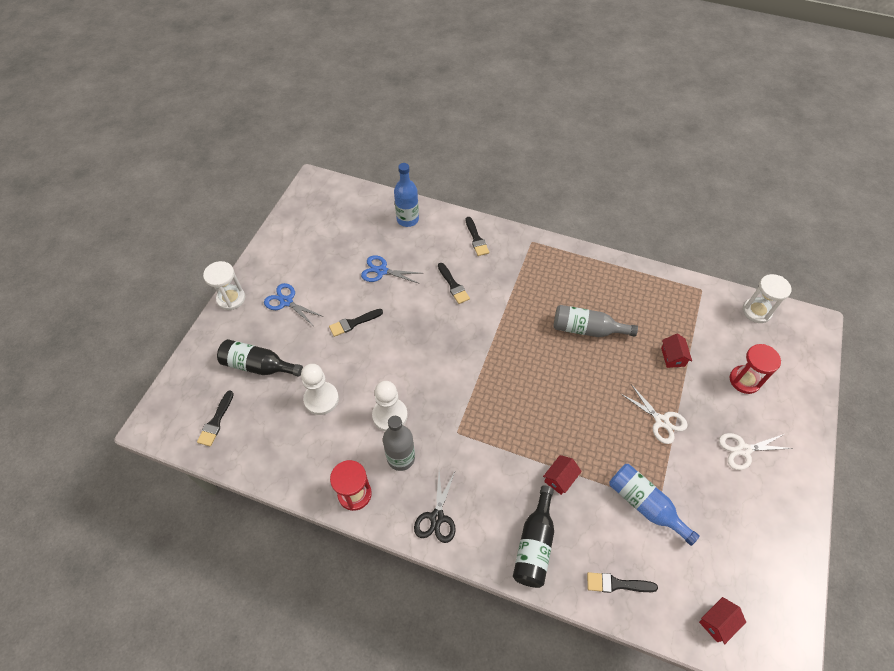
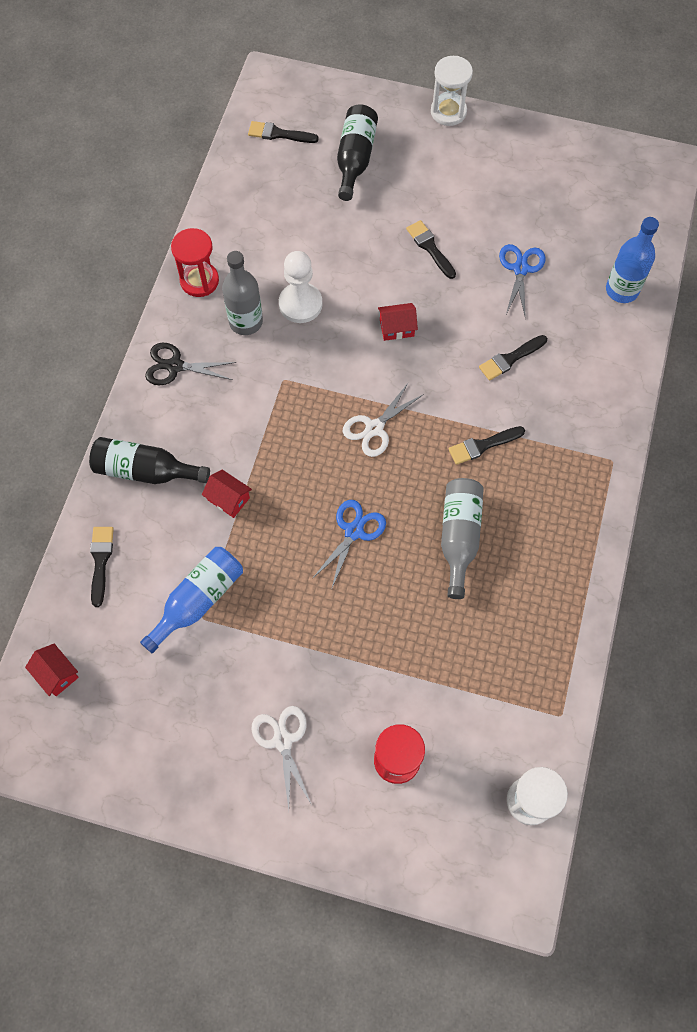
camera: 85 degrees right, 10 degrees up
(286, 302) = (452, 170): blue scissors -> blue scissors (354, 531)
(321, 399) = (316, 230): white pawn -> none
(476, 239) = (602, 383): black brush -> black brush (482, 445)
(661, 421) = (319, 631): white scissors -> white scissors (374, 428)
(673, 357) = (426, 657): red house -> red house (396, 328)

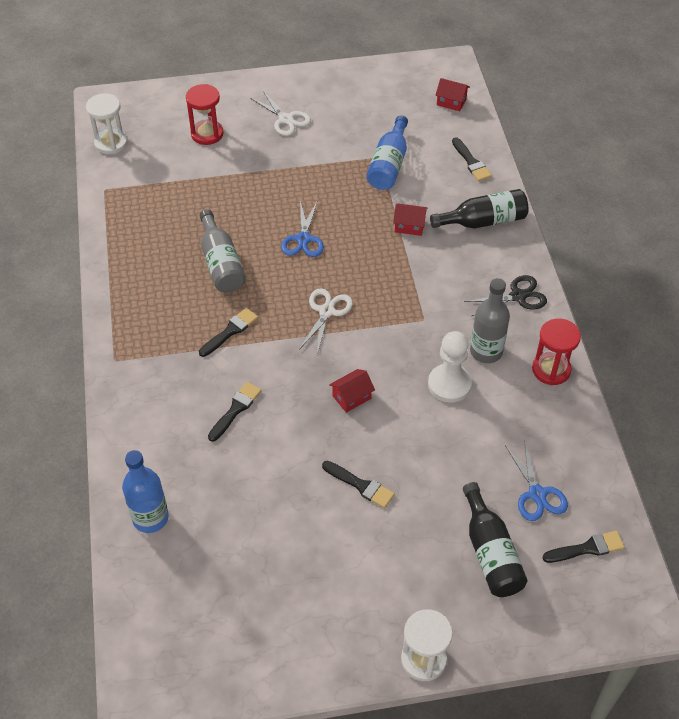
camera: 155 degrees right, 15 degrees down
(520, 269) = (261, 499): blue scissors -> blue scissors (537, 494)

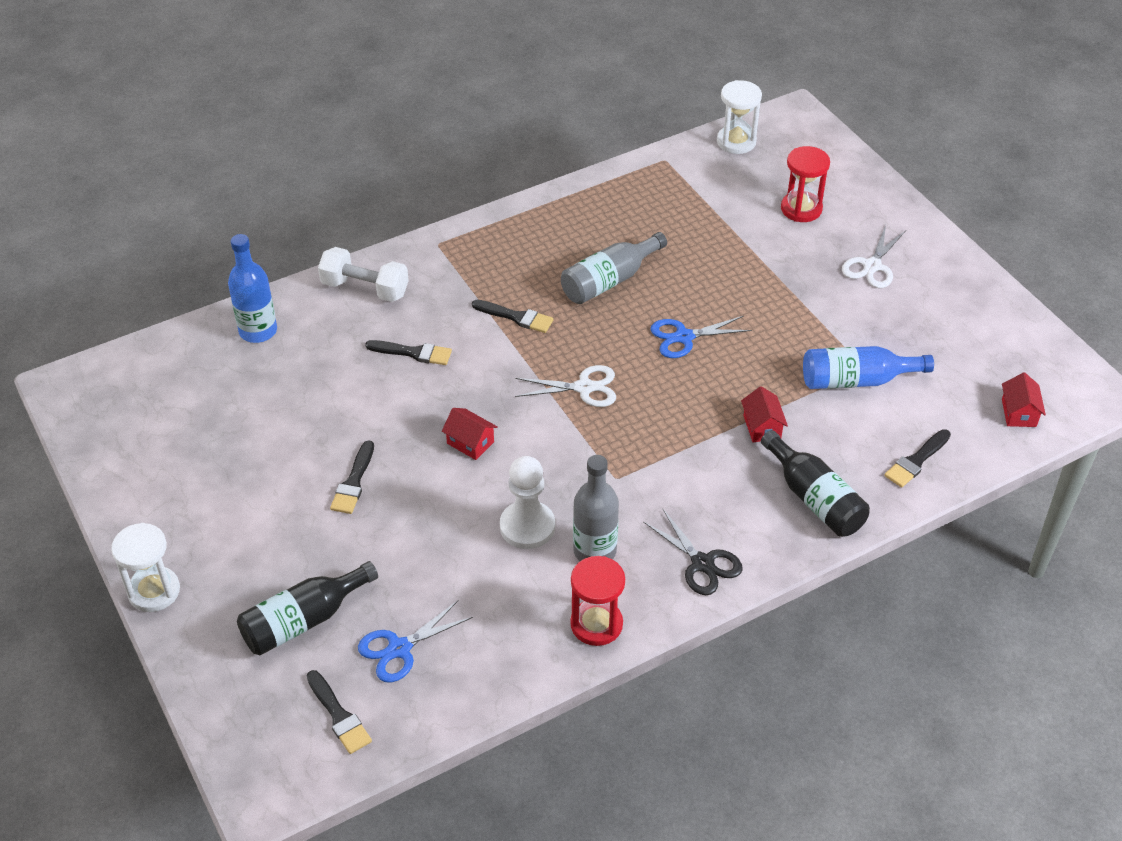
camera: 70 degrees right, 5 degrees down
(140, 425) = (365, 288): none -> white dumbbell

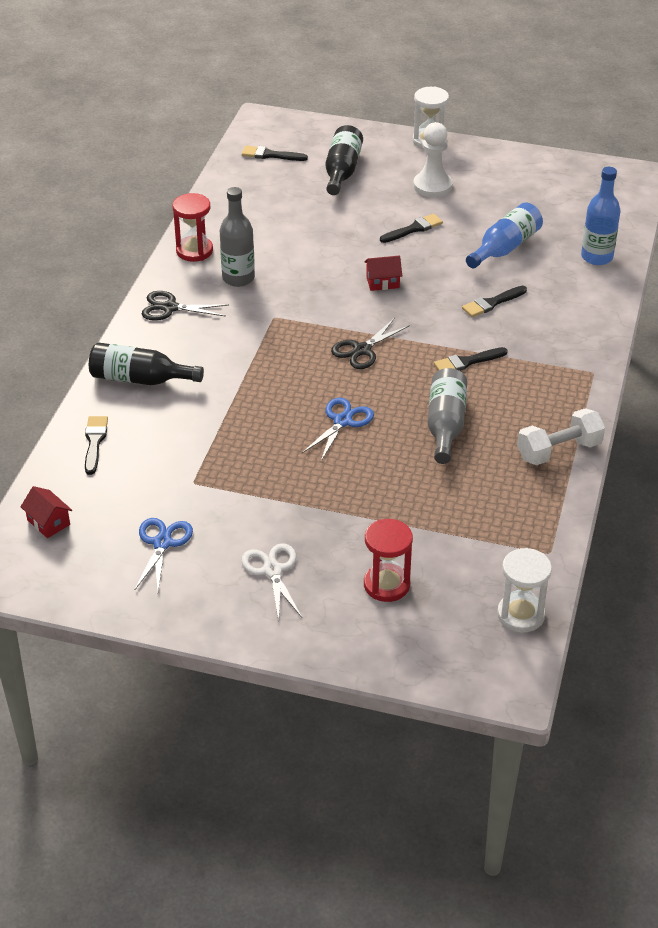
camera: 135 degrees right, 5 degrees down
(353, 482) = (413, 229): black brush -> black brush turned 90 degrees clockwise
(365, 288) = (584, 316): white dumbbell -> white dumbbell (559, 450)
(400, 649) = (279, 188): blue scissors -> blue scissors (162, 543)
(527, 526) = (290, 266): white pawn -> white pawn (432, 186)
(584, 387) = (362, 350): white scissors -> black scissors
(762, 427) = (220, 399): red house -> none
(856, 380) = (189, 470): blue bottle -> blue bottle (505, 248)

